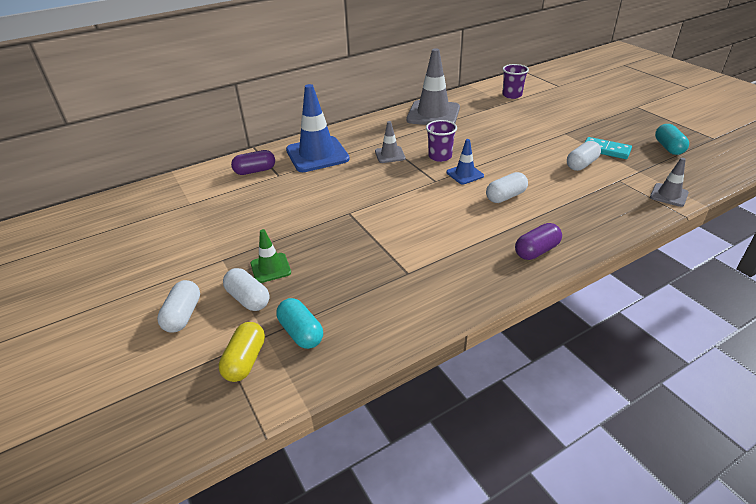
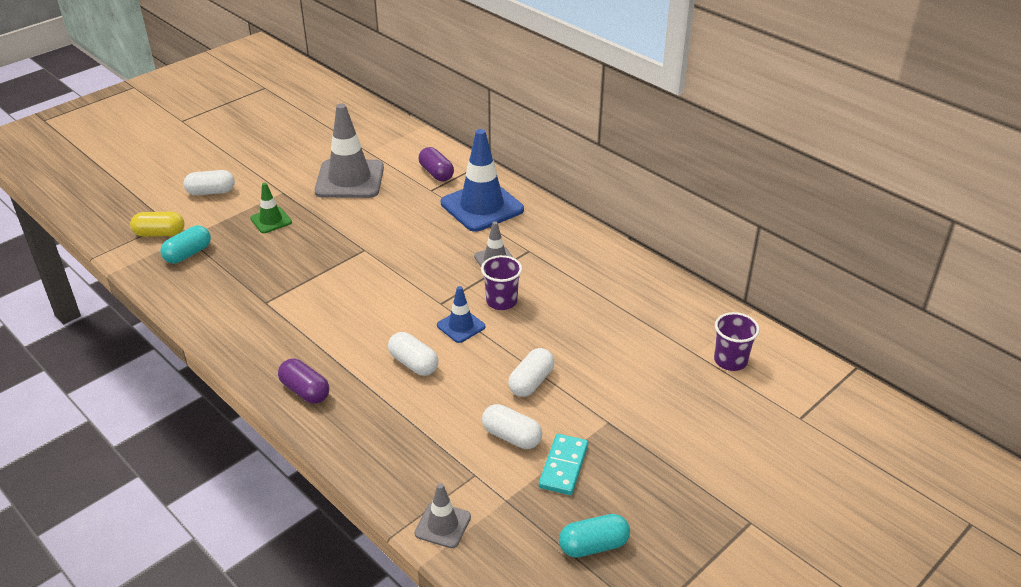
camera: 75 degrees right, 0 degrees up
(248, 299) = (230, 218): white capsule -> white capsule (531, 382)
(433, 114) = (625, 283): grey traffic cone -> grey traffic cone (349, 179)

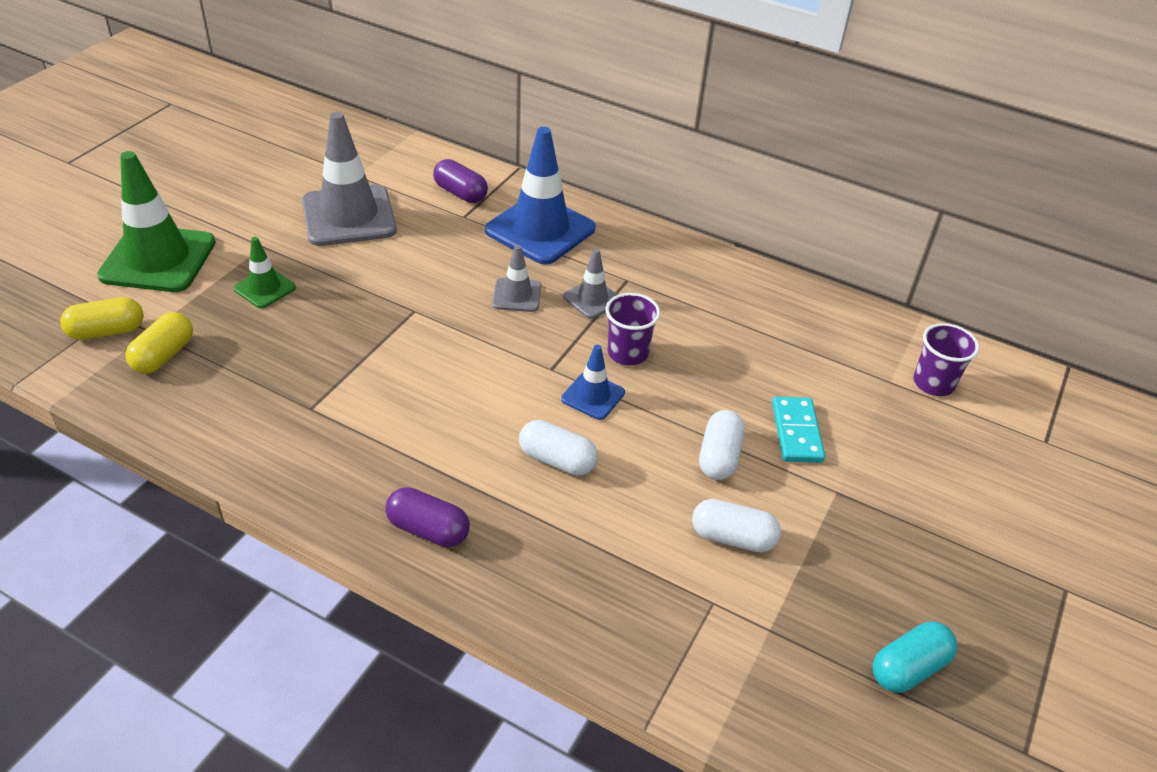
camera: 20 degrees left, 5 degrees up
(188, 254) = (164, 355): turquoise capsule -> yellow capsule
(211, 192) = (158, 259): white capsule -> green traffic cone
(442, 525) = (708, 687): grey traffic cone -> grey traffic cone (517, 295)
(563, 466) = (817, 565): turquoise domino -> turquoise domino (797, 432)

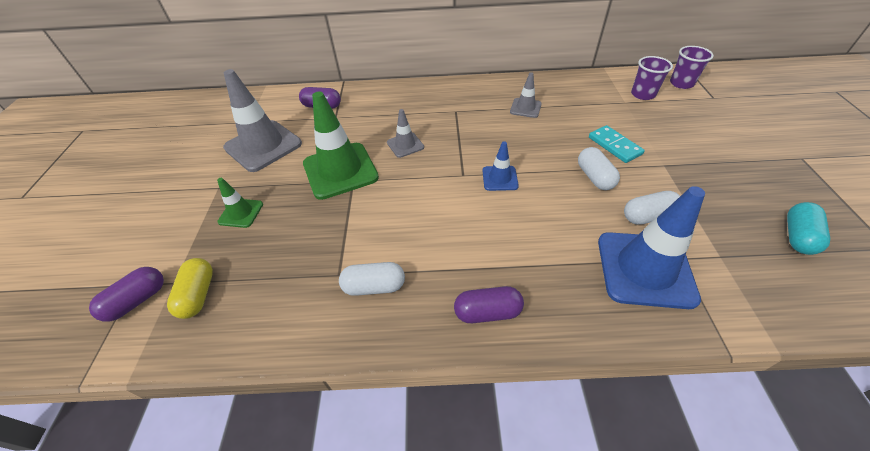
camera: 25 degrees left, 5 degrees up
(107, 331) = (137, 301): yellow capsule -> purple capsule
(158, 259) = (144, 230): green traffic cone -> green traffic cone (340, 170)
(540, 230) = (385, 106): blue traffic cone -> blue traffic cone (645, 269)
(557, 460) = (518, 224): white capsule -> white capsule (374, 286)
(592, 299) = (447, 128): grey traffic cone -> grey traffic cone (525, 108)
(627, 353) = (494, 147): purple cup -> purple cup (681, 83)

